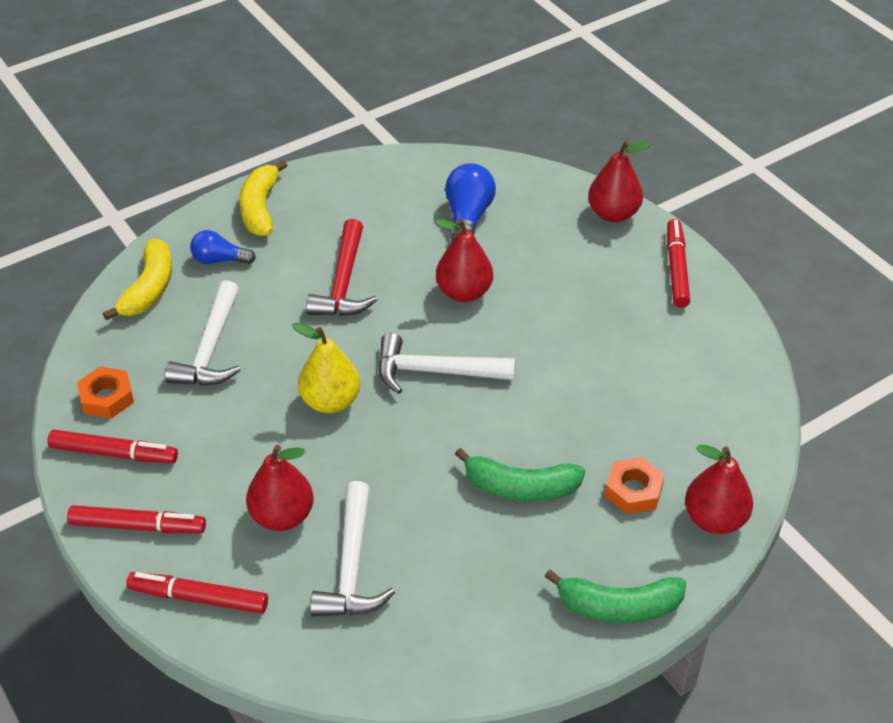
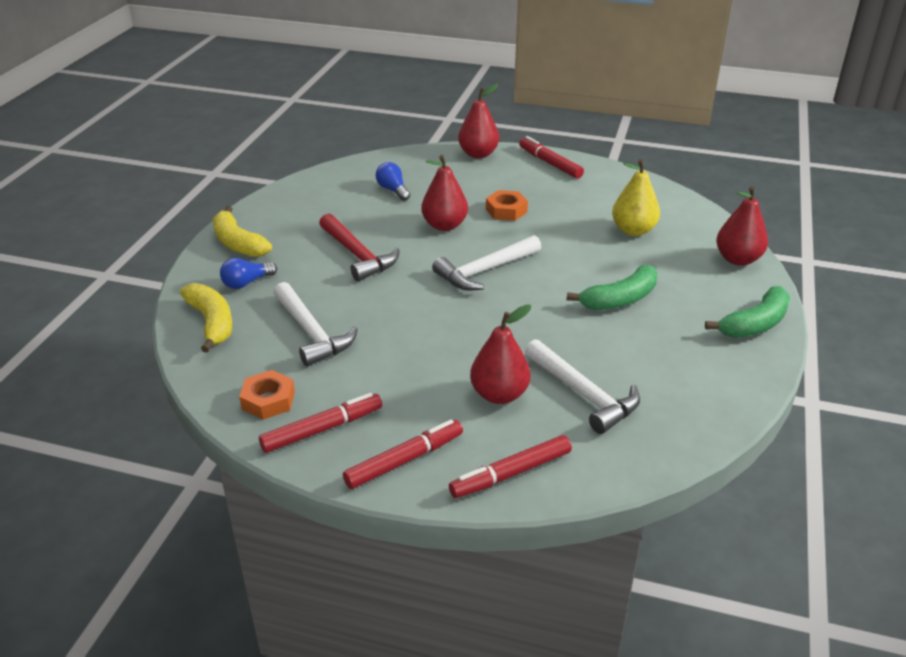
camera: 40 degrees left, 10 degrees down
(330, 401) = (440, 318): yellow pear -> yellow pear (633, 230)
(468, 218) = (393, 190): blue light bulb -> blue light bulb, size x0.65
(633, 491) = (680, 269): orange nut -> orange nut (506, 210)

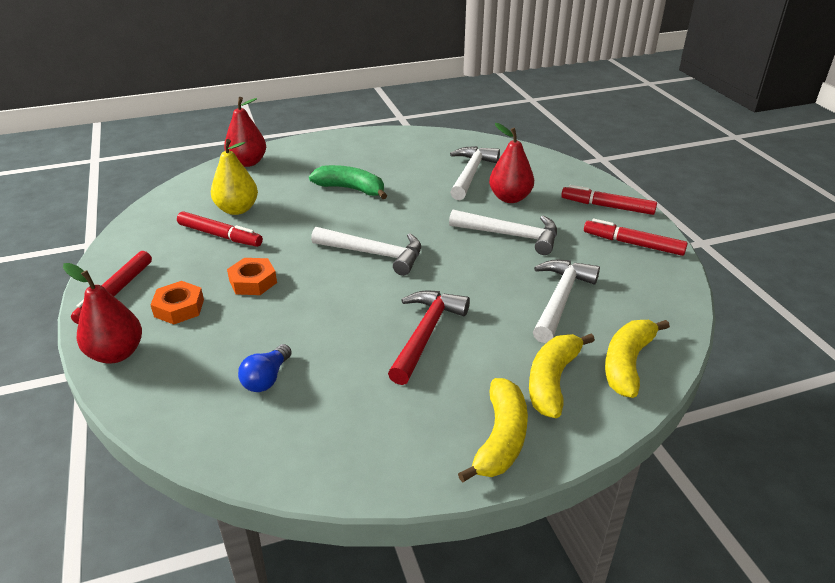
camera: 125 degrees left, 0 degrees up
(247, 283) = (552, 381): blue light bulb -> yellow banana
(268, 400) = (648, 278): orange nut -> orange nut (179, 308)
(429, 356) = (511, 235): none -> white hammer
(444, 225) = (317, 306): red pear -> none
(511, 474) = (564, 174): red marker -> red marker (220, 235)
(755, 324) = (330, 143): green banana -> none

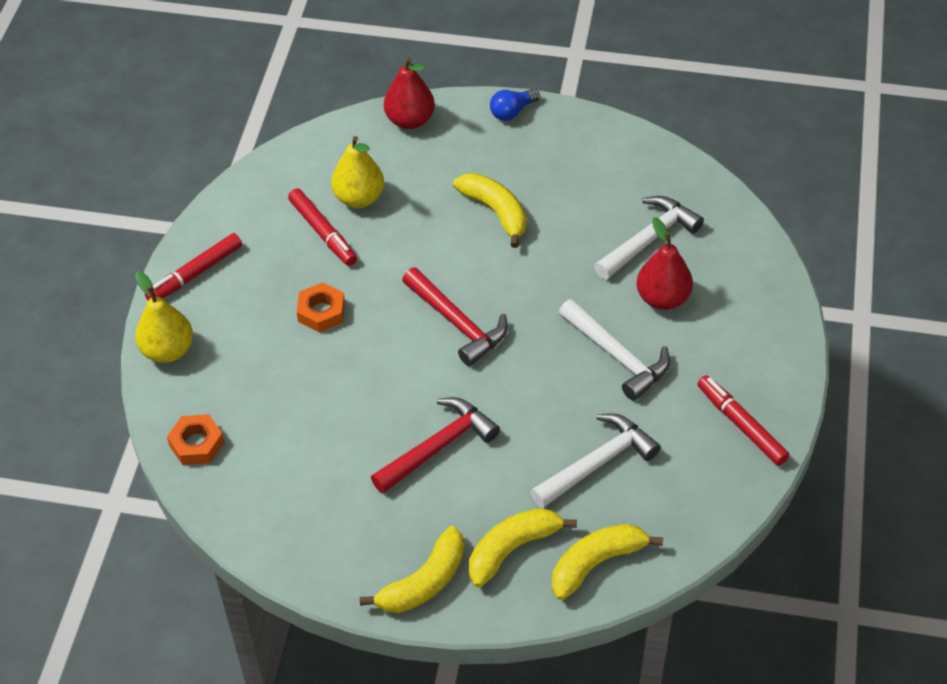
camera: 30 degrees right, 15 degrees up
(116, 354) = (168, 350): red pear -> yellow pear
(179, 308) = (241, 318): orange nut -> orange nut (196, 444)
(267, 378) = (274, 433): blue light bulb -> blue light bulb (512, 112)
(351, 189) = (496, 212): green banana -> yellow banana
(374, 254) = (457, 323): white hammer -> red hammer
(607, 206) = (764, 358): red marker -> none

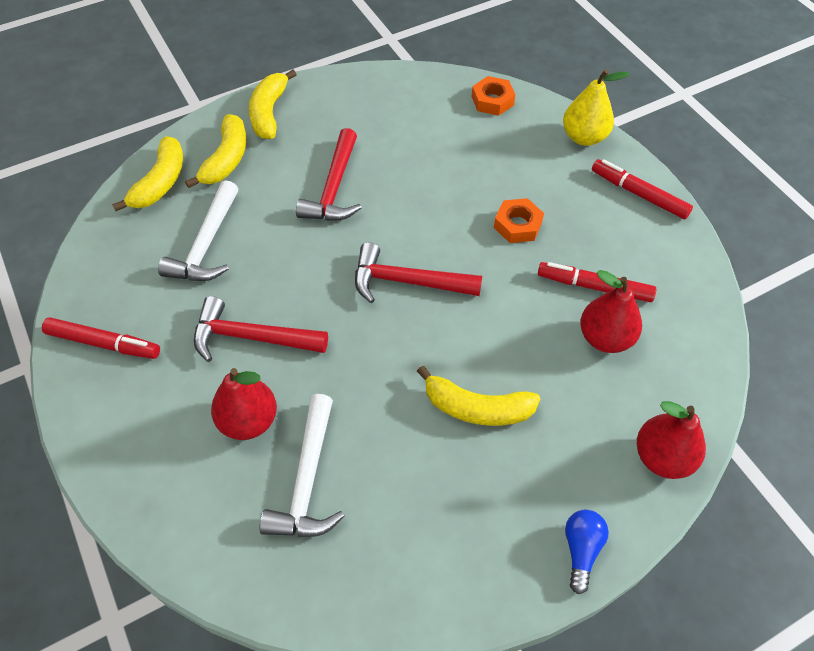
camera: 140 degrees right, 5 degrees up
(195, 274) = (638, 194): red marker -> red marker turned 60 degrees counterclockwise
(359, 198) = (605, 338): yellow pear -> red pear
(617, 356) = (251, 337): white hammer -> red hammer

